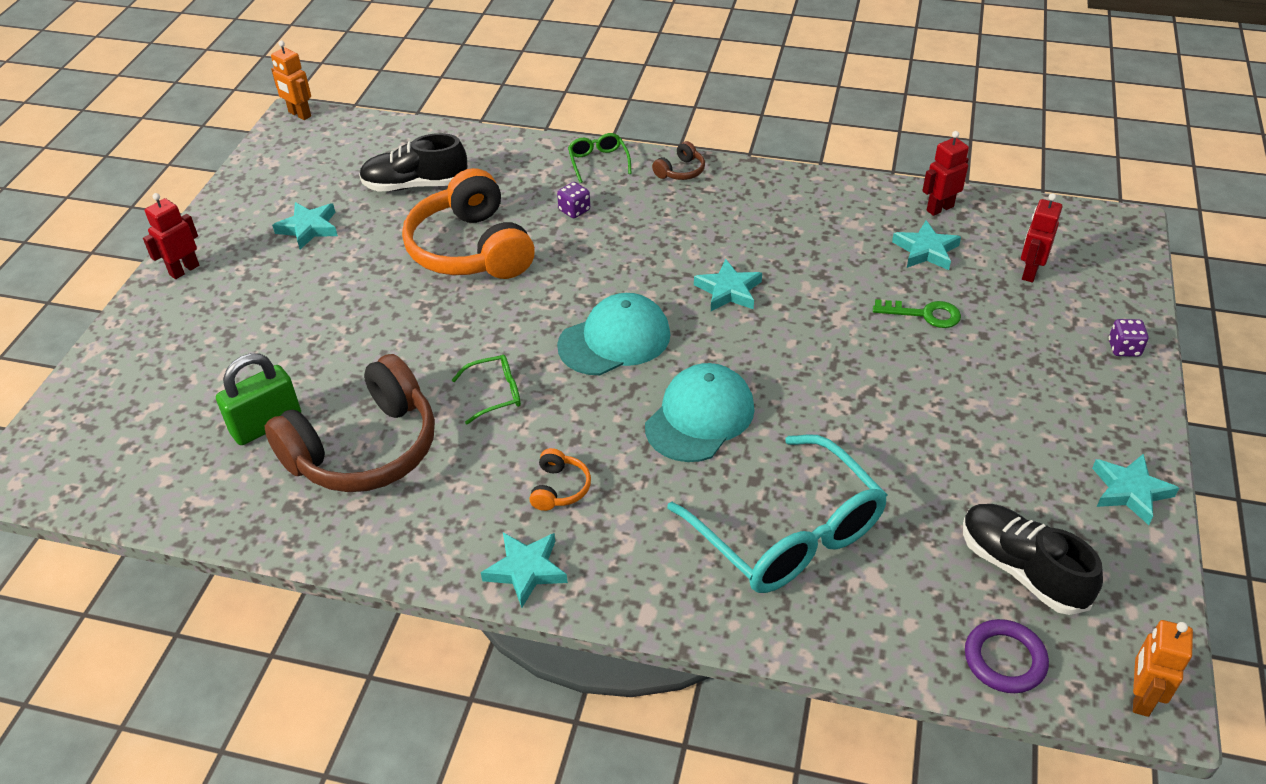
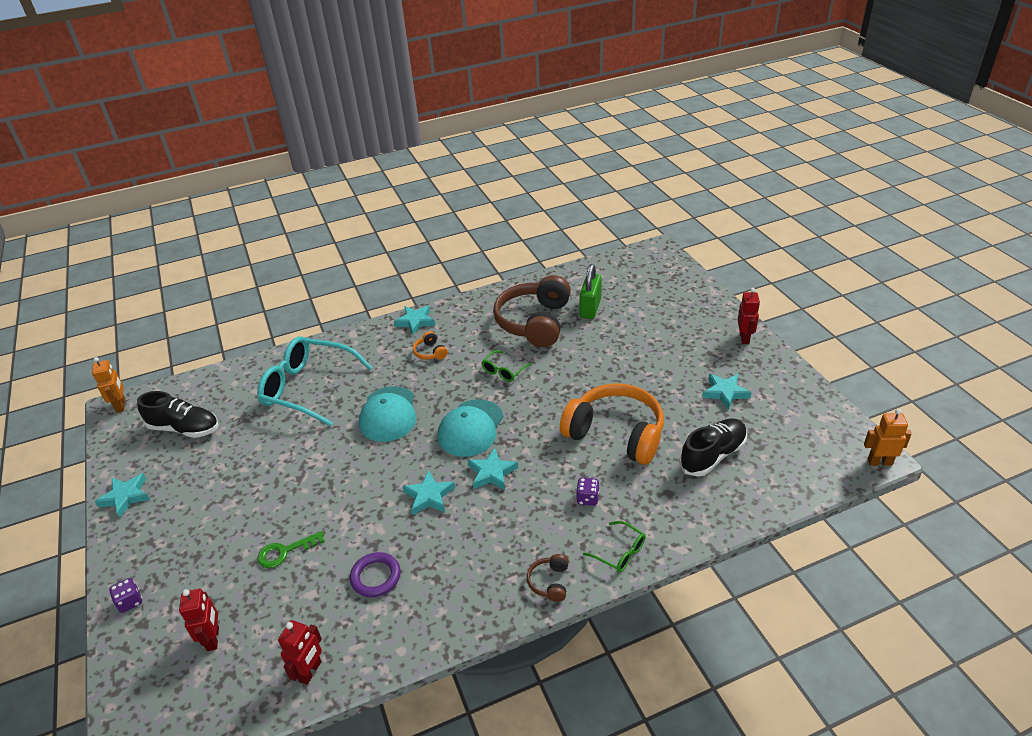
camera: 145 degrees right, 5 degrees down
(925, 250) = (305, 613): turquoise star -> turquoise star (492, 473)
(1004, 659) = (186, 390): purple ring -> purple ring (376, 577)

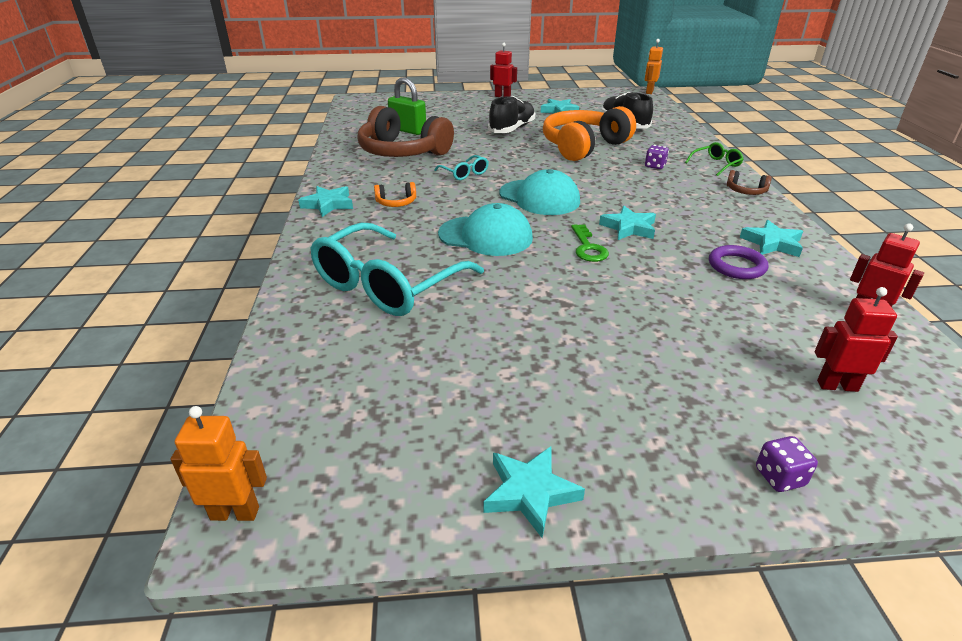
camera: 75 degrees left, 5 degrees down
(184, 428) = (386, 412): black shoe -> black shoe (512, 129)
(285, 552) = (693, 321): green key -> green key (588, 248)
(492, 473) = (608, 196): turquoise star -> turquoise star (772, 243)
(504, 371) = (464, 173): green glasses -> turquoise glasses

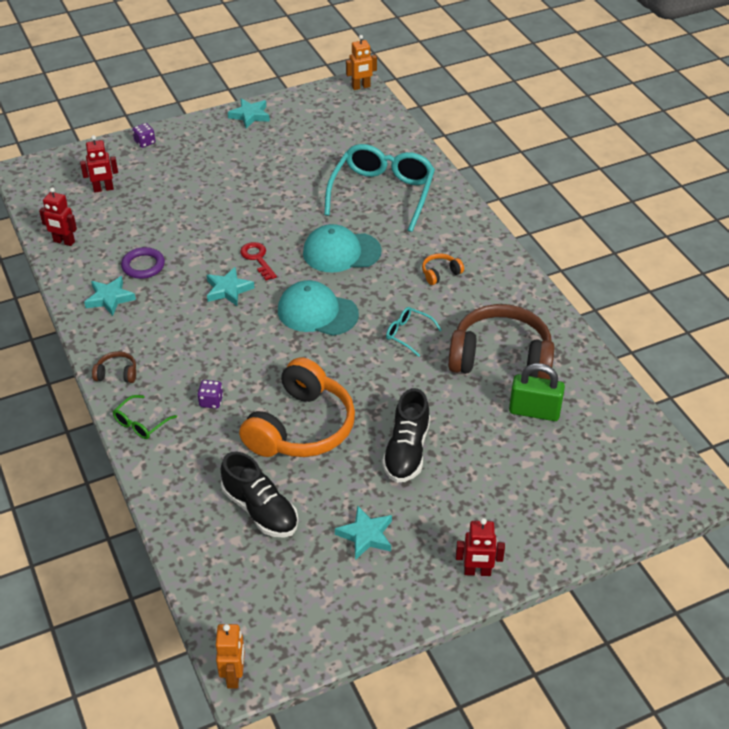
camera: 160 degrees right, 10 degrees up
(328, 204) = (496, 257): turquoise star -> none
(588, 248) = (257, 258): green key -> red key

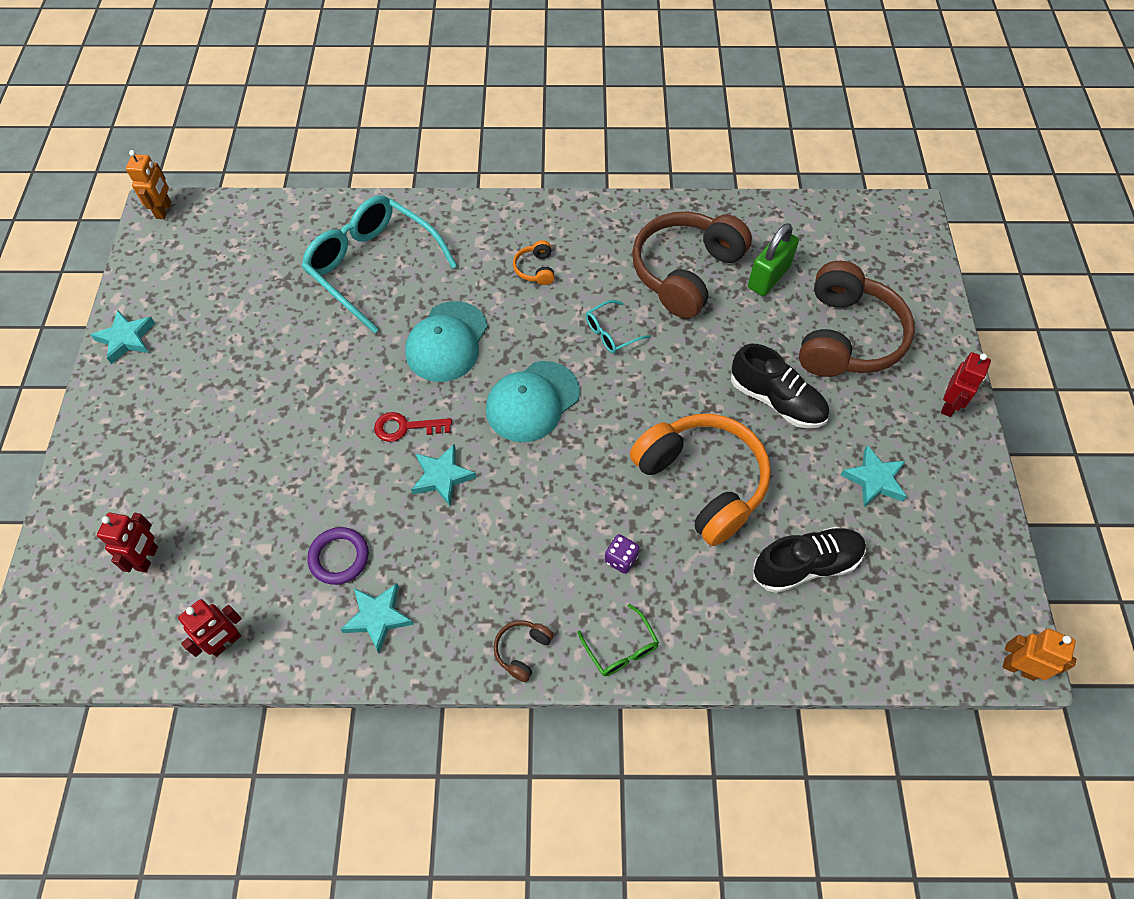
camera: 65 degrees left, 15 degrees up
(145, 142) = (85, 476): purple dice -> none
(505, 481) = (846, 337): none -> brown headphones

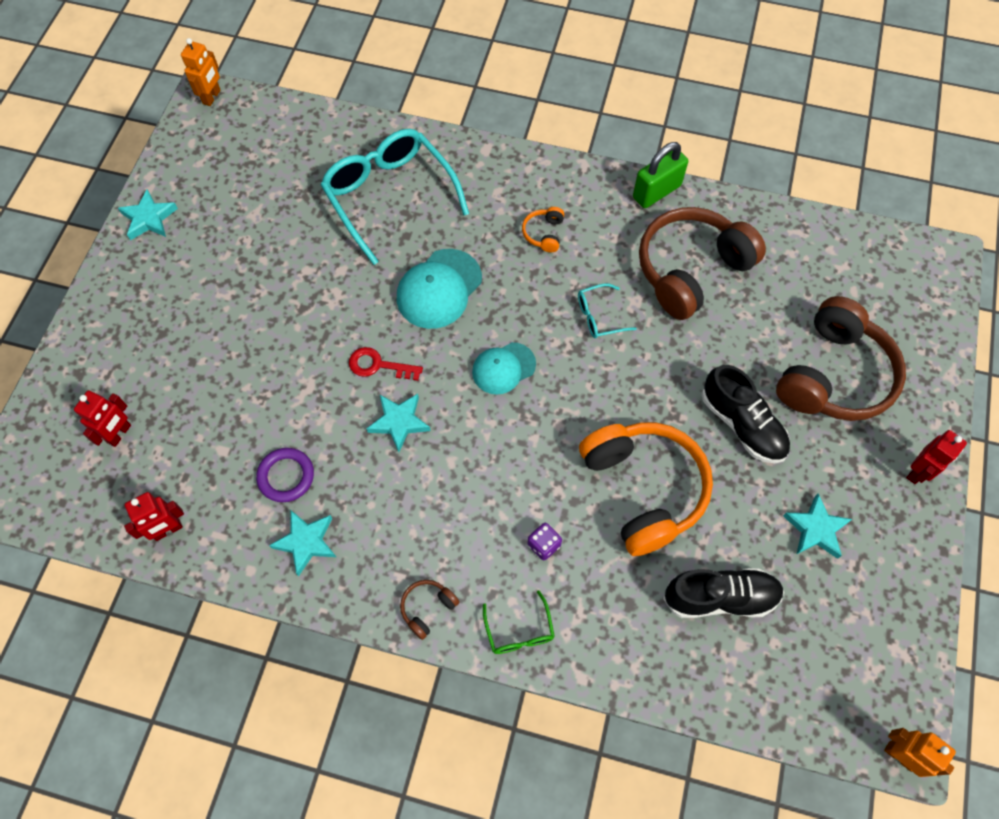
camera: 15 degrees right, 5 degrees up
(532, 401) = (503, 368): turquoise cap -> turquoise cap, size x0.66
(768, 277) = (773, 294): green padlock -> green padlock (656, 191)

